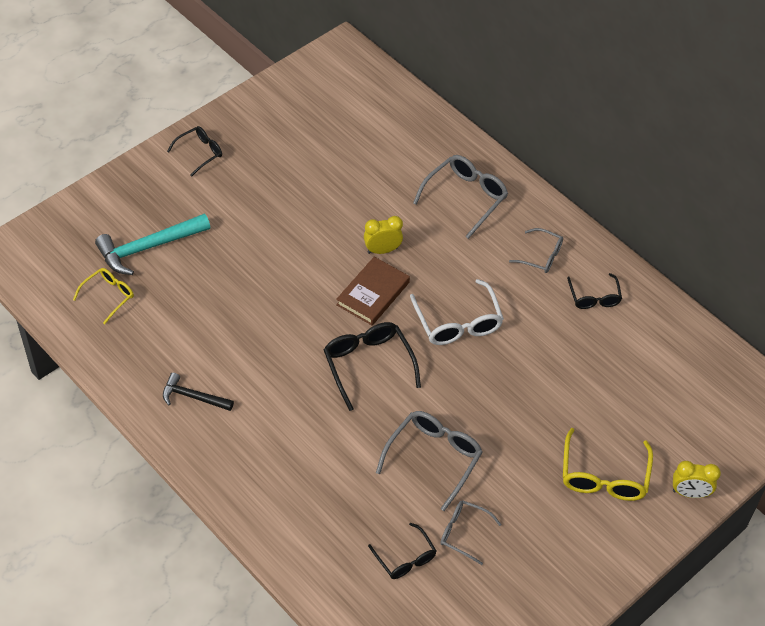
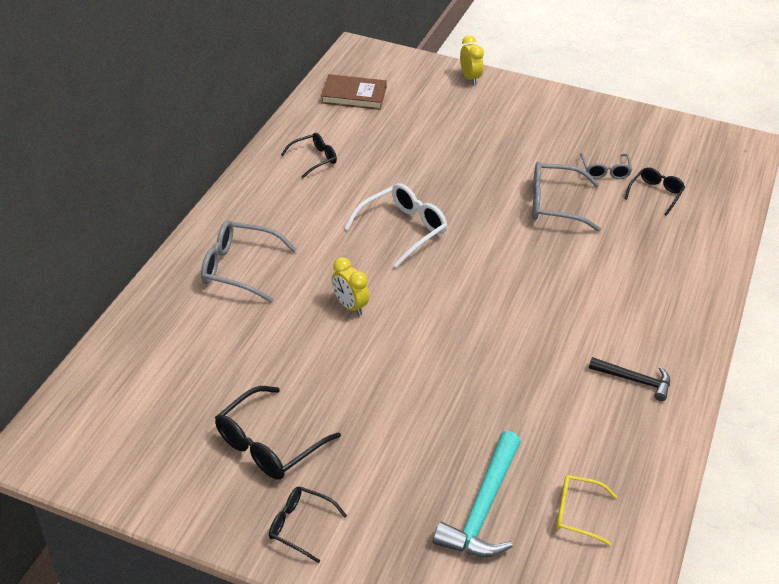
camera: 115 degrees left, 10 degrees down
(148, 248) = (483, 508): turquoise hammer -> turquoise hammer turned 75 degrees clockwise
(193, 397) = (634, 380): black hammer -> black hammer turned 60 degrees counterclockwise
(368, 365) = (495, 271): black glasses -> black glasses (269, 444)
(373, 293) = (410, 295): brown book -> brown book (354, 95)
(541, 256) = (286, 199): grey glasses -> none
(604, 476) = (491, 117): yellow glasses -> none

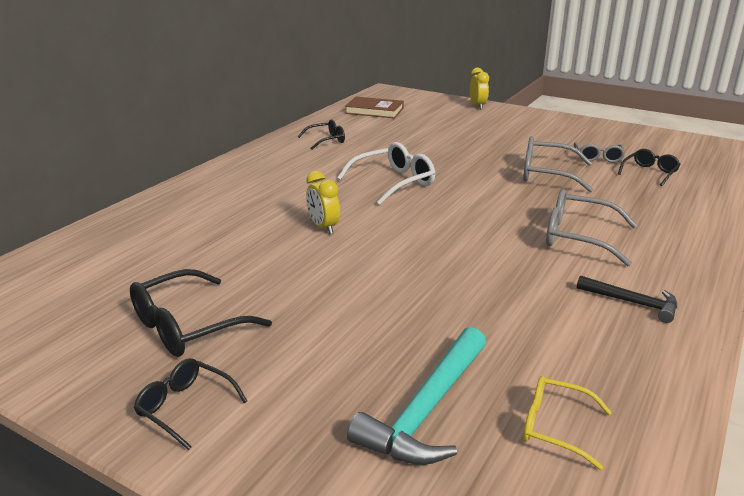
camera: 10 degrees right, 15 degrees down
(239, 268) = (226, 197): grey glasses -> grey glasses (578, 237)

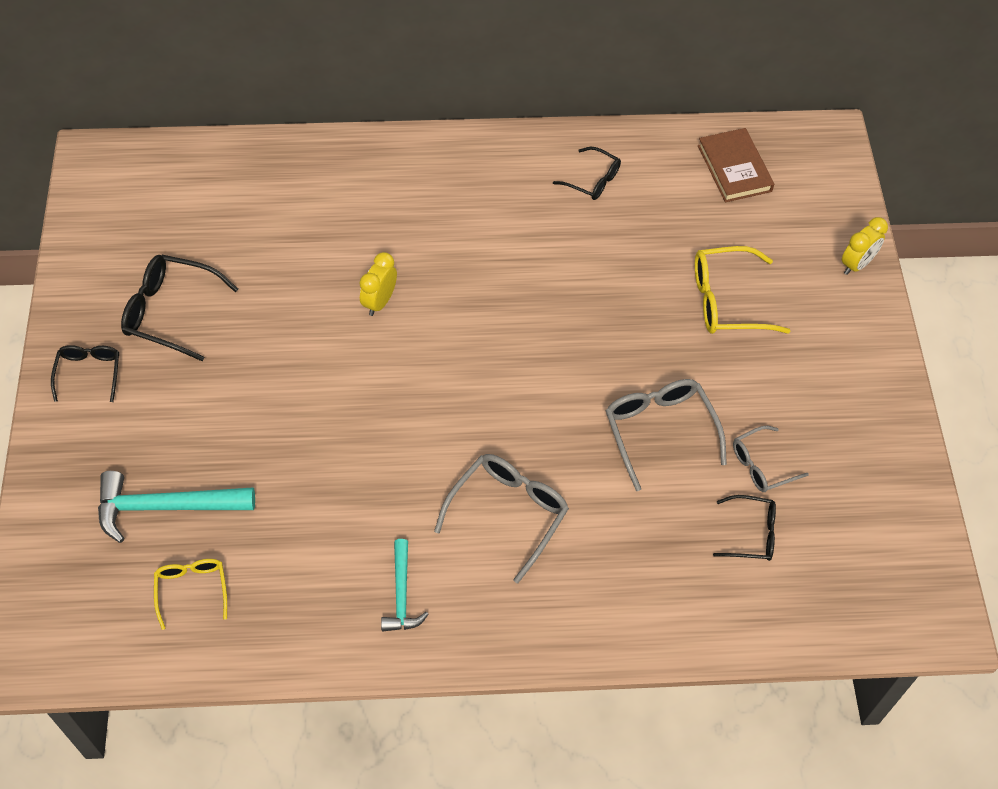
camera: 55 degrees right, 30 degrees up
(394, 182) = (524, 302): white glasses -> none
(466, 135) = (727, 301): none -> yellow glasses
(578, 237) = (508, 513): grey glasses -> grey glasses turned 45 degrees clockwise
(632, 303) = (401, 594): black hammer -> turquoise hammer

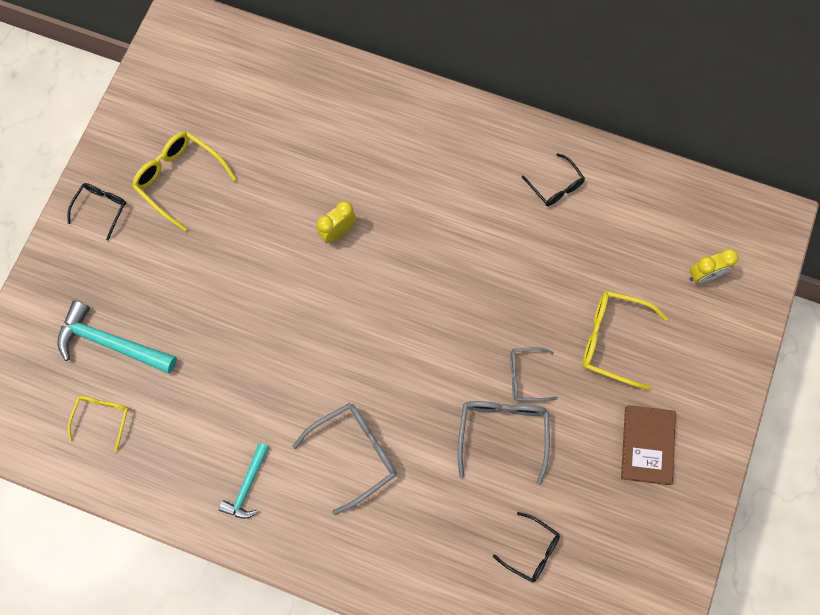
camera: 25 degrees right, 15 degrees up
(170, 312) = (180, 179): black glasses -> yellow glasses
(734, 168) = (679, 219): brown book -> brown book (647, 445)
(761, 465) = (568, 496): grey glasses -> grey glasses (526, 376)
(856, 264) = (738, 349): yellow clock -> yellow clock (704, 275)

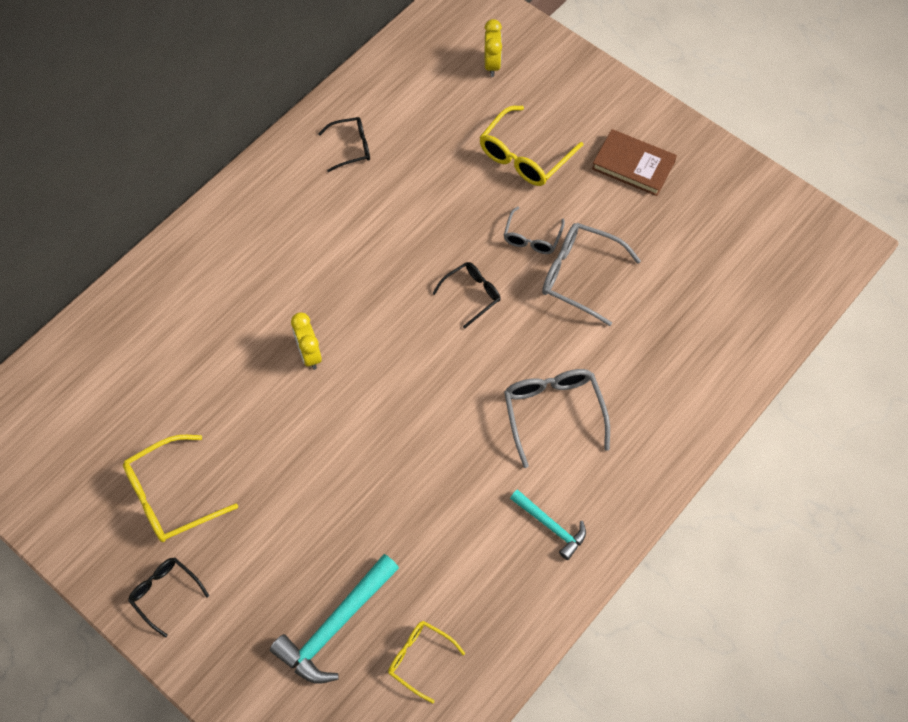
camera: 70 degrees left, 10 degrees down
(531, 550) = (699, 289): black glasses -> black glasses (472, 294)

